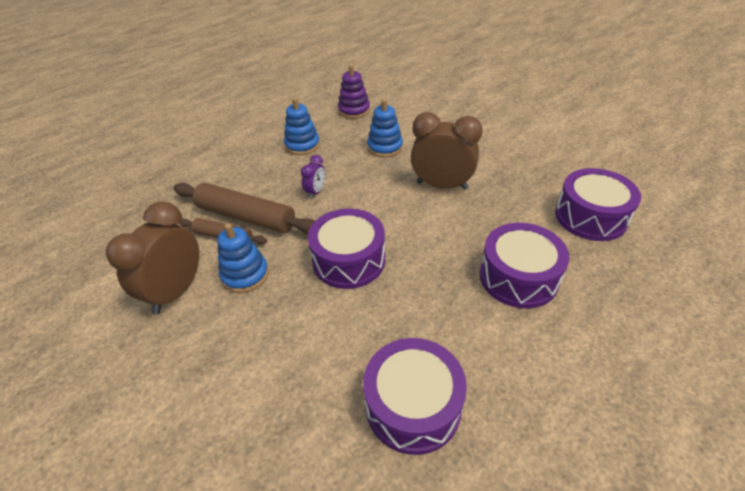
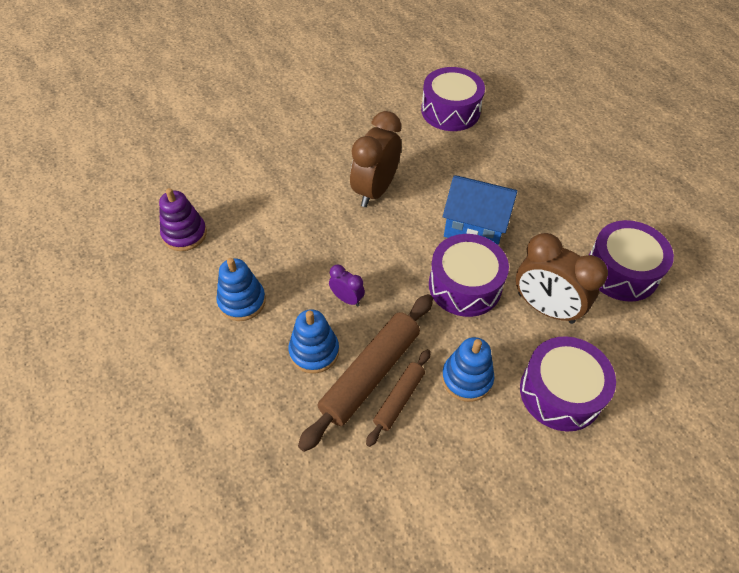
camera: 80 degrees left, 10 degrees up
(176, 291) = (478, 449): brown clock -> brown clock (545, 308)
(385, 147) = (286, 220): blue stacking toy -> blue stacking toy (314, 351)
(427, 258) = (475, 227): none -> blue house
(518, 277) = (509, 176): purple drum -> purple drum (560, 392)

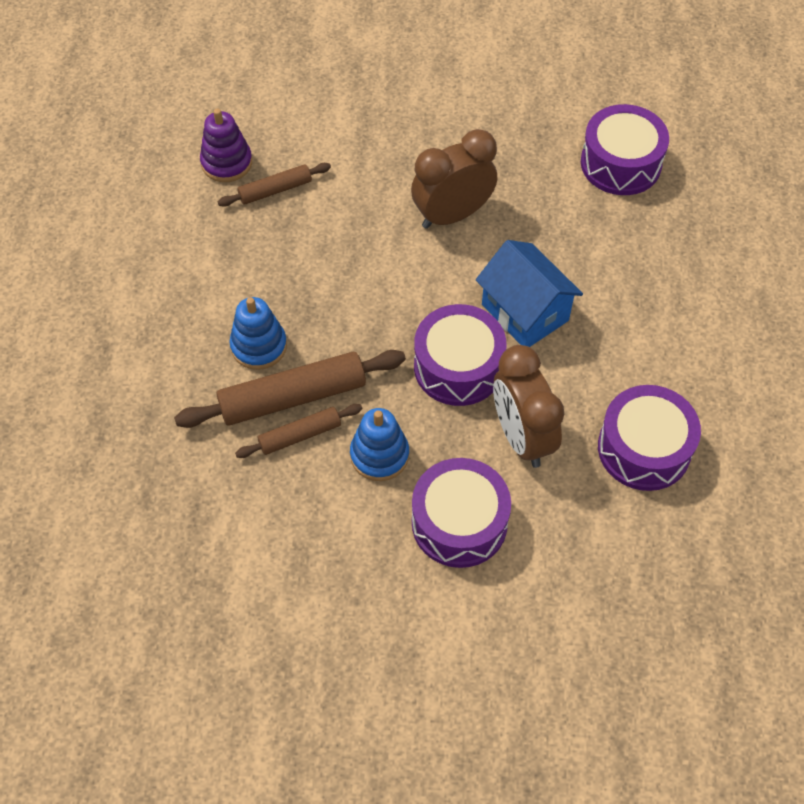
camera: 35 degrees right, 5 degrees up
(237, 235) = (275, 190): none -> brown rolling pin
(242, 301) = (230, 260): blue stacking toy -> none
(347, 299) = (329, 313): purple clock -> none

